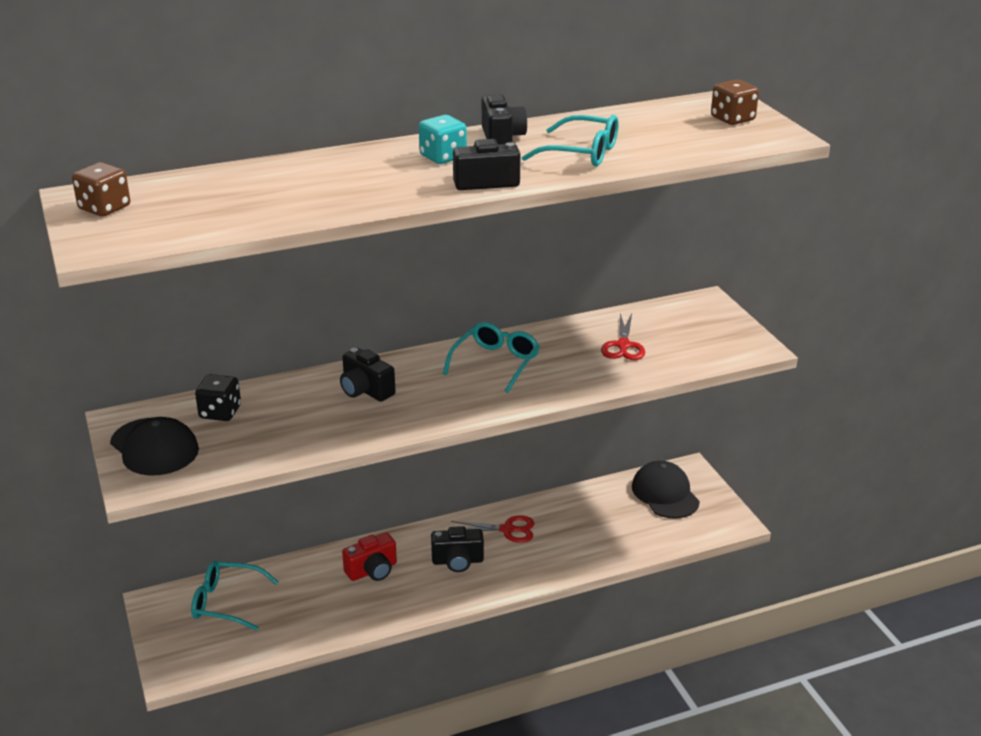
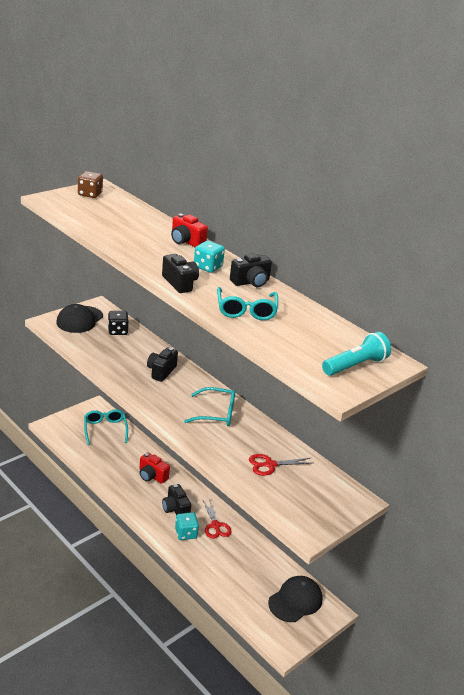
camera: 65 degrees right, 0 degrees up
(349, 159) = (186, 241): none -> red camera
(512, 562) = (186, 533): none -> turquoise dice
(732, 119) = (355, 365): brown dice -> turquoise flashlight

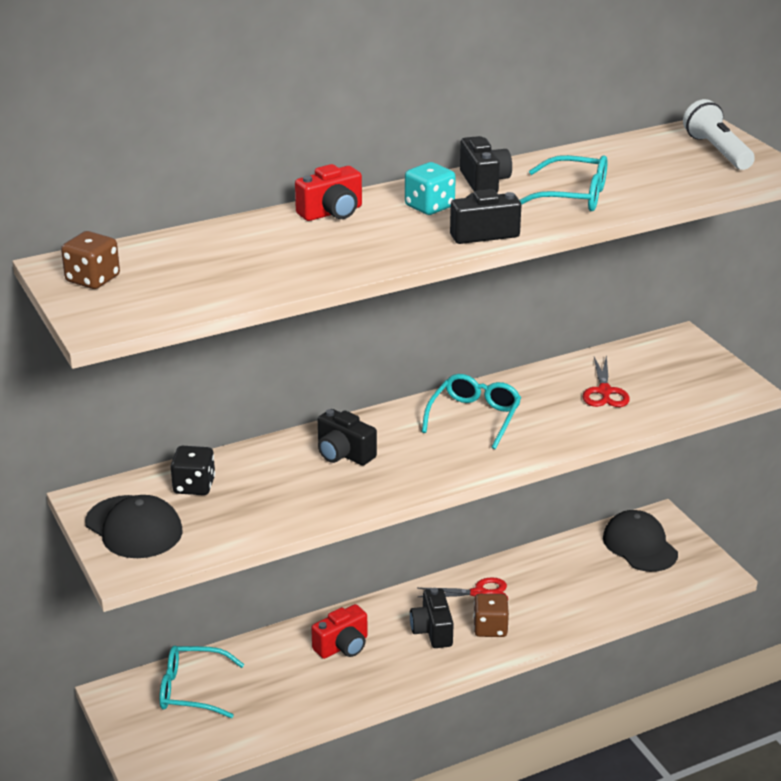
camera: 70 degrees left, 0 degrees up
(175, 509) = (432, 631): black camera -> black camera turned 90 degrees clockwise
(186, 533) = (490, 628): turquoise dice -> brown dice
(355, 365) = (717, 151): turquoise flashlight -> white flashlight

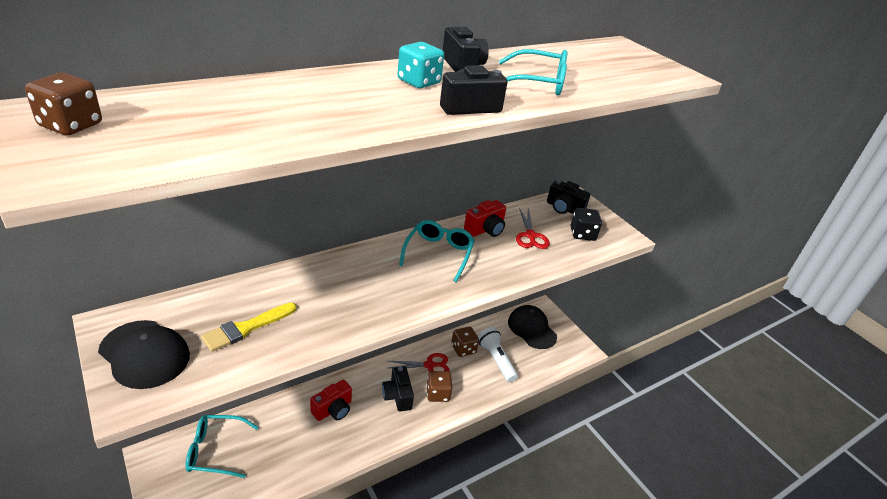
camera: 10 degrees left, 5 degrees up
(194, 486) = (207, 311): black dice -> black dice (582, 234)
(240, 502) = (246, 328): none -> yellow brush
(332, 213) = (332, 80): red camera -> red camera (485, 230)
(343, 454) = (337, 283): black camera -> black camera (564, 208)
(531, 573) = (463, 349): none -> brown dice
(717, 151) = (636, 59): white flashlight -> white flashlight (496, 360)

